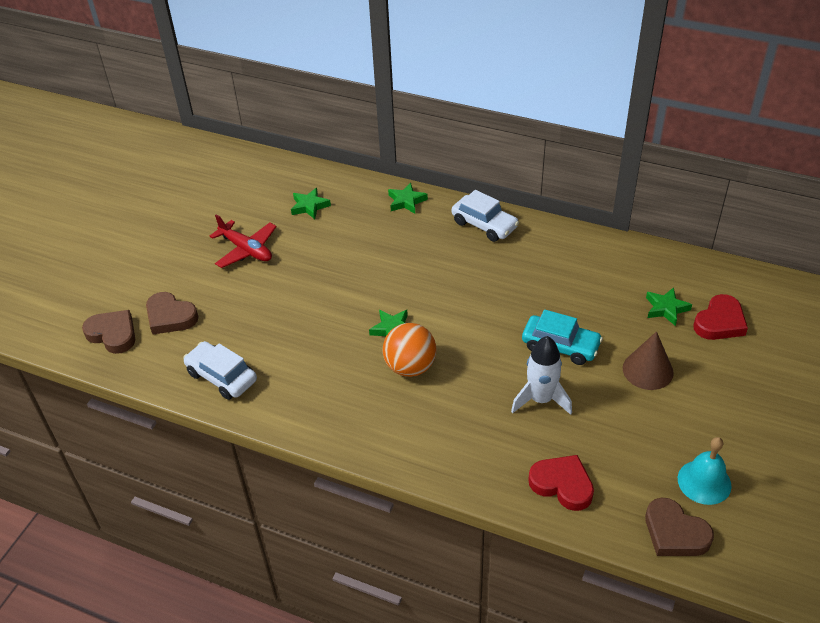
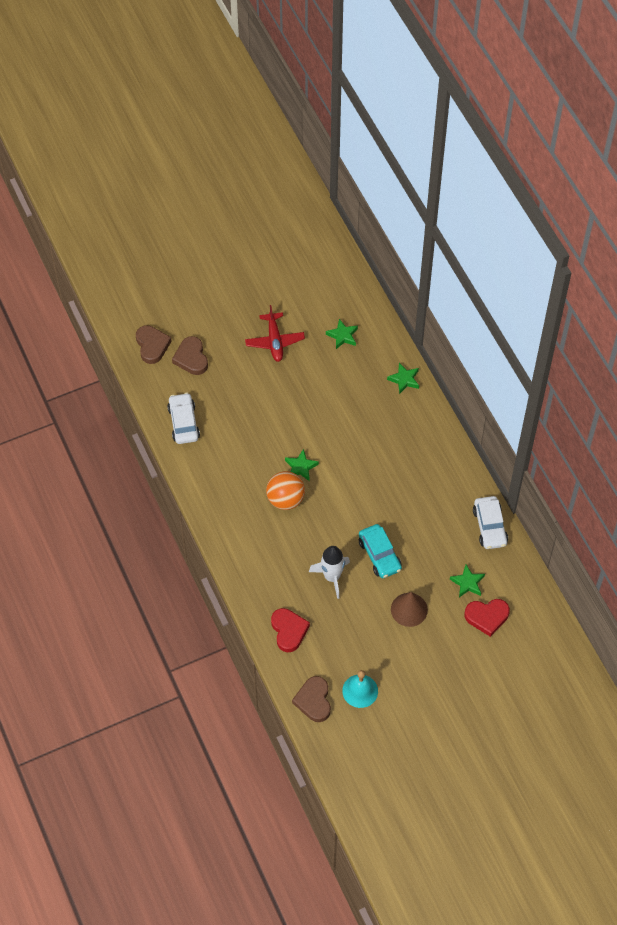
camera: 40 degrees right, 15 degrees up
(484, 225) = (431, 437): white car -> white car (490, 526)

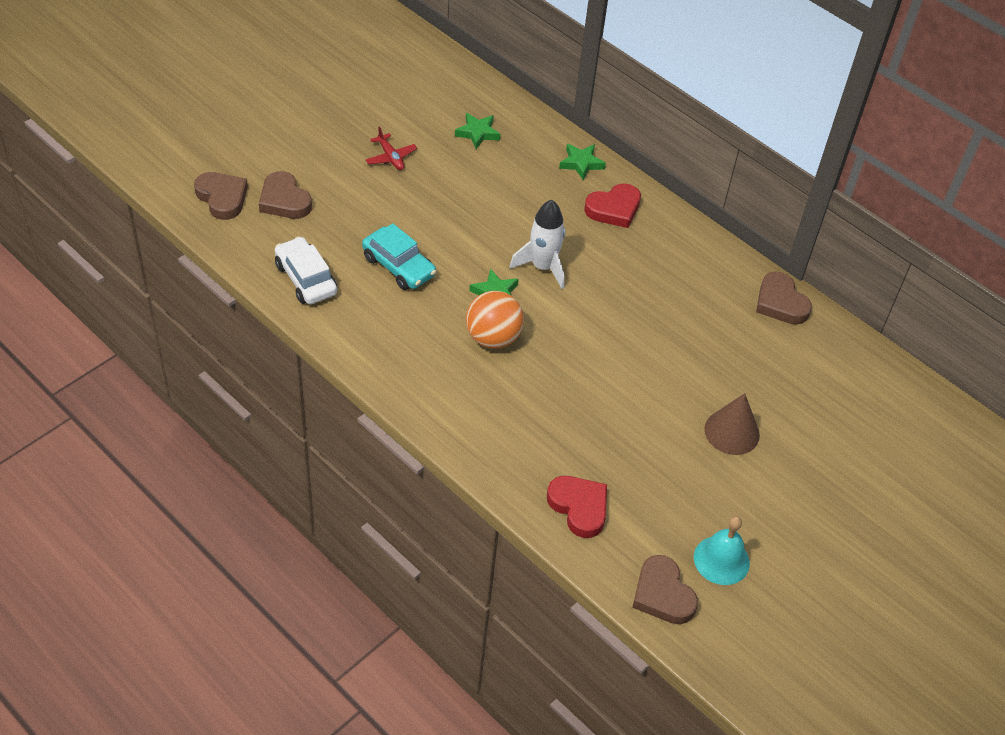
camera: 25 degrees left, 10 degrees down
(274, 341) = (390, 157): red plane -> red plane, size x0.65
(332, 577) = (605, 419): white rocket -> white rocket (543, 267)
(379, 555) = (656, 374): turquoise car -> turquoise car (399, 266)
(467, 583) = (790, 377): green star -> none
(487, 617) = (839, 412): red heart -> red heart (614, 209)
(490, 526) = (780, 303): white car -> brown heart

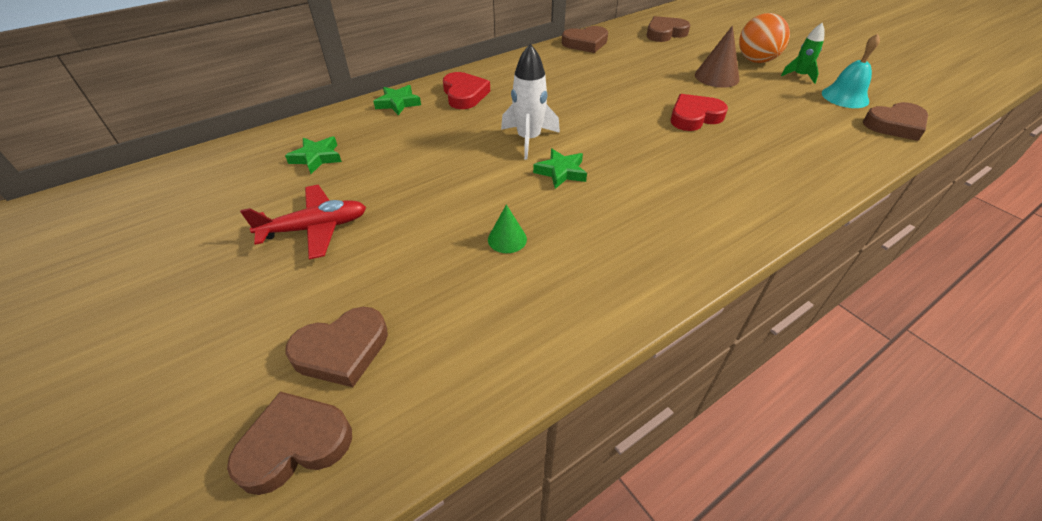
camera: 75 degrees left, 5 degrees down
(305, 279) = (512, 336): white car -> none
(390, 157) = (315, 228): red plane -> red plane, size x1.54
(399, 266) = (507, 239): turquoise car -> green cone
(493, 338) = (623, 180): orange ball -> orange ball (756, 60)
(579, 507) = (824, 154): red heart -> red heart (694, 117)
(766, 522) = (799, 76): none -> green rocket
(848, 387) = (665, 33): none -> brown heart

